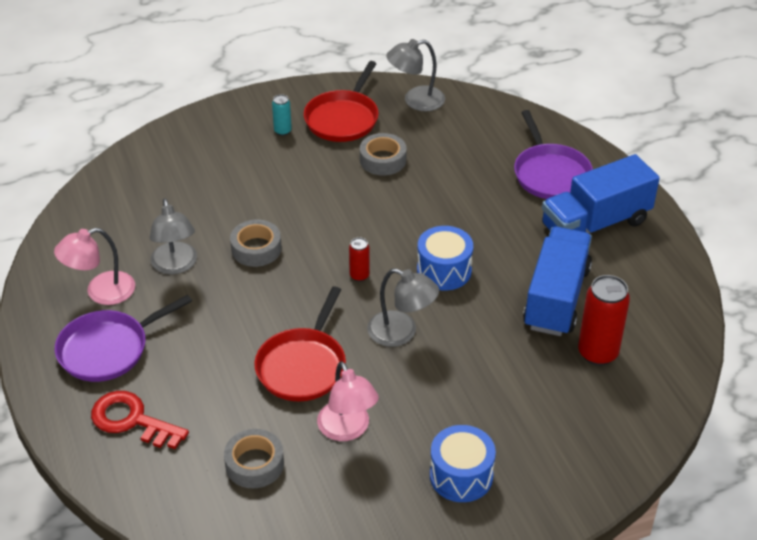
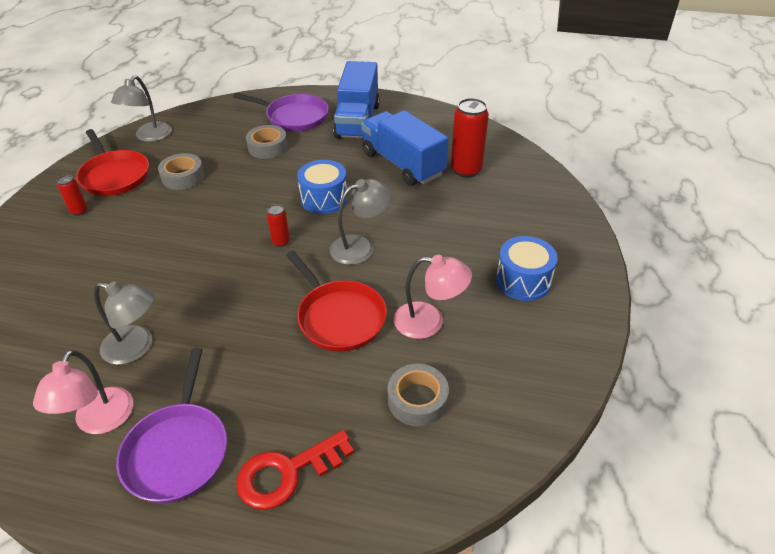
camera: 55 degrees left, 0 degrees up
(256, 249) = (183, 285): grey tape -> grey tape (268, 147)
(282, 131) = (79, 211): turquoise can -> red can

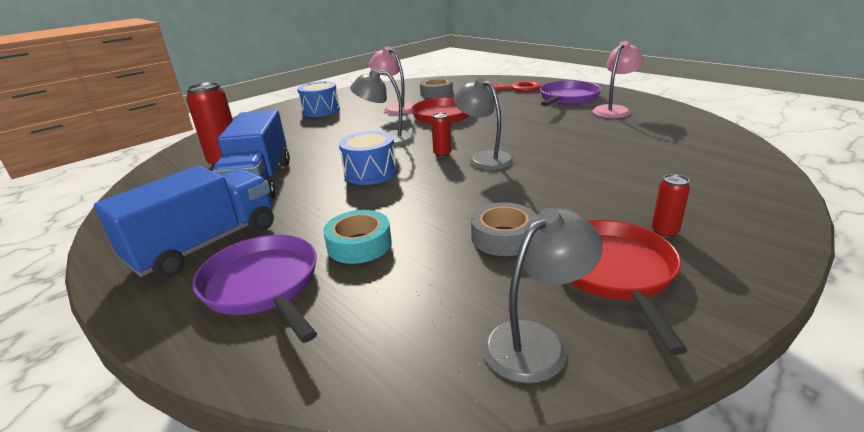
camera: 145 degrees left, 15 degrees down
(136, 347) = (588, 128): grey lamp -> grey lamp (484, 158)
(268, 147) = (359, 244): grey tape -> turquoise tape

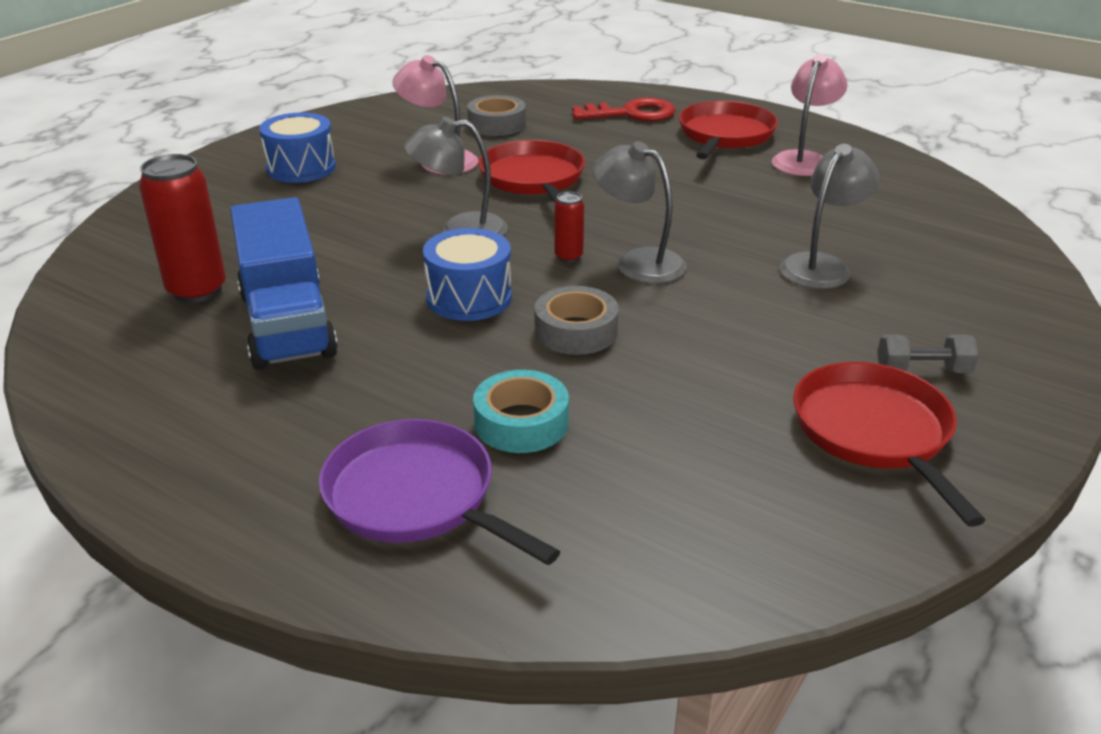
camera: 15 degrees left, 5 degrees up
(206, 244) = (278, 442): blue truck -> none
(503, 237) = (720, 395): grey tape -> grey tape (576, 331)
(536, 341) = (812, 530): grey lamp -> grey lamp (821, 265)
(567, 98) = (725, 135): purple pan -> red pan
(664, 232) = (922, 371): red can -> grey dumbbell

